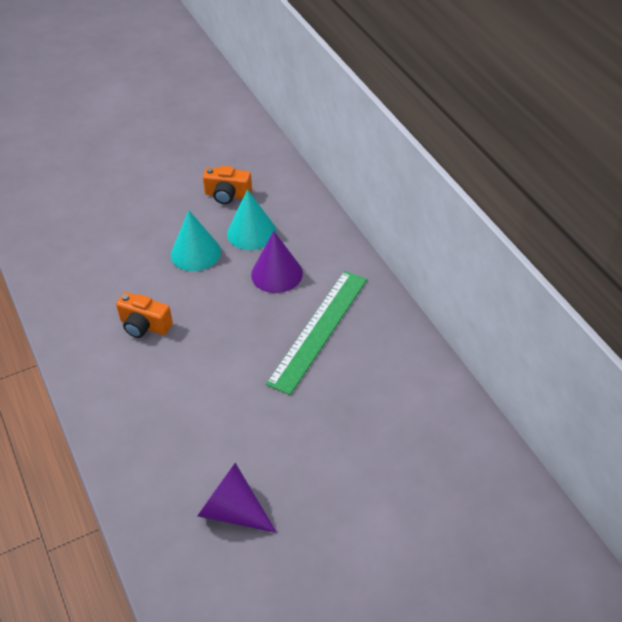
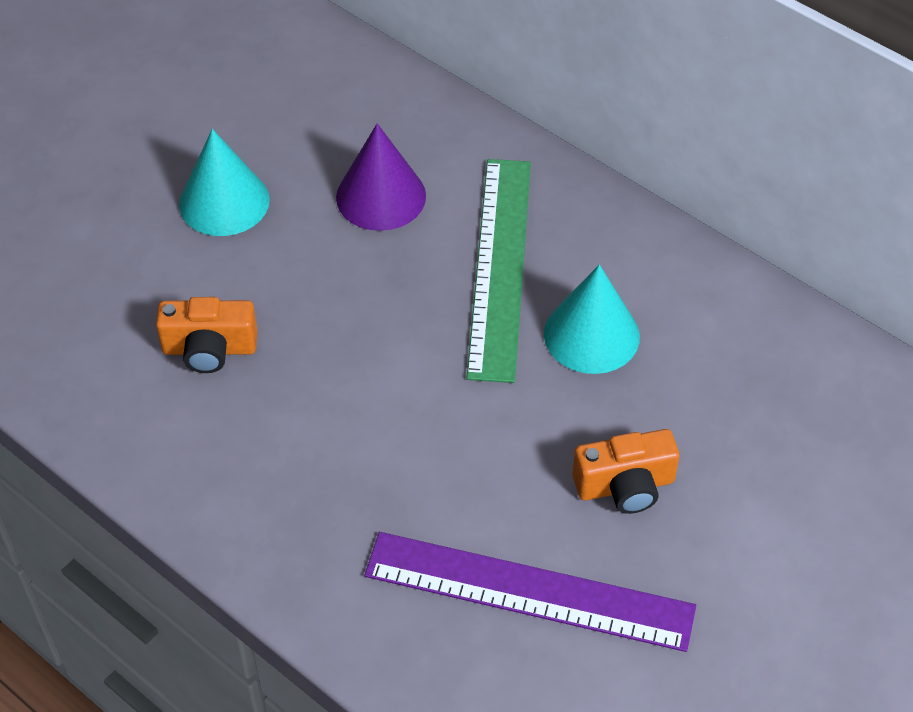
camera: 25 degrees left, 5 degrees up
(228, 195) = (221, 88): orange camera -> orange camera (625, 486)
(233, 510) = (529, 590): purple cone -> purple ruler
(251, 232) = (299, 140): turquoise cone -> turquoise cone (591, 335)

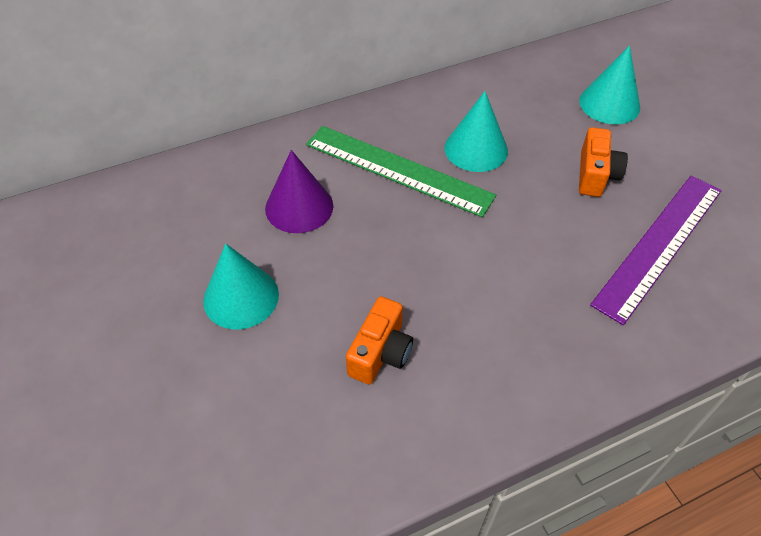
camera: 65 degrees left, 0 degrees up
(799, 468) = (609, 104): none -> turquoise cone

